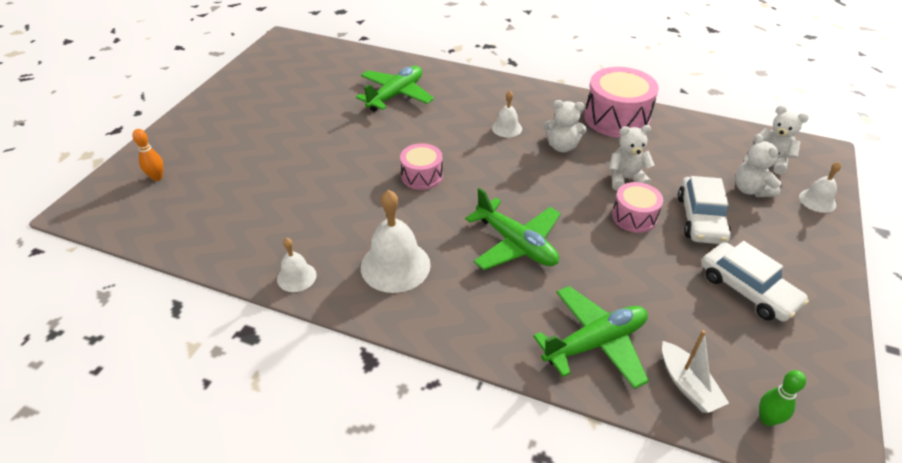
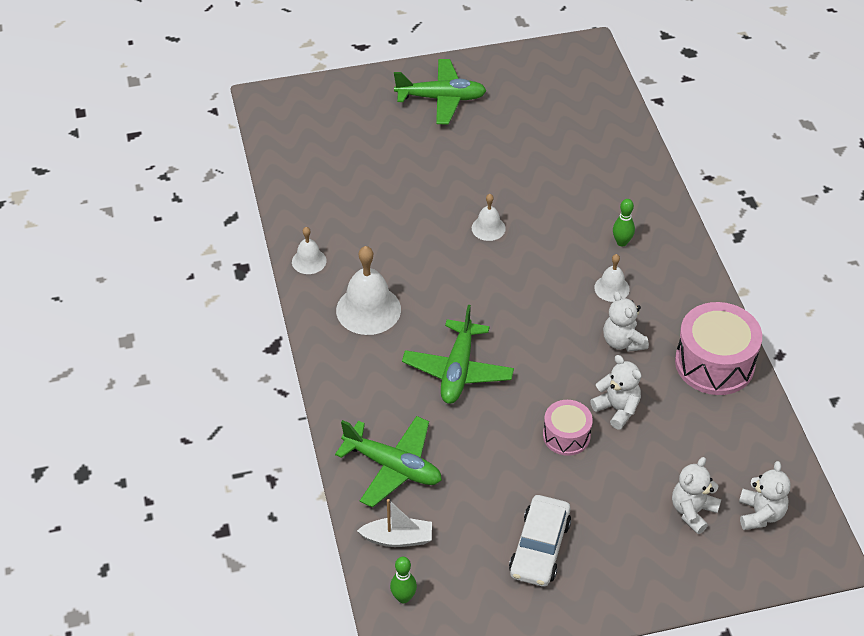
camera: 55 degrees right, 5 degrees up
(157, 177) = (333, 112): orange bowling pin -> none
(396, 95) = (583, 182): green plane -> green plane (441, 98)
(422, 176) = (485, 266): pink drum -> none
(469, 105) = (622, 242): none -> green bowling pin
(687, 385) = (398, 538): white boat -> white boat turned 120 degrees counterclockwise
(700, 218) = (609, 485): white car -> none
(817, 200) = (725, 570): white bell -> white bell (488, 228)

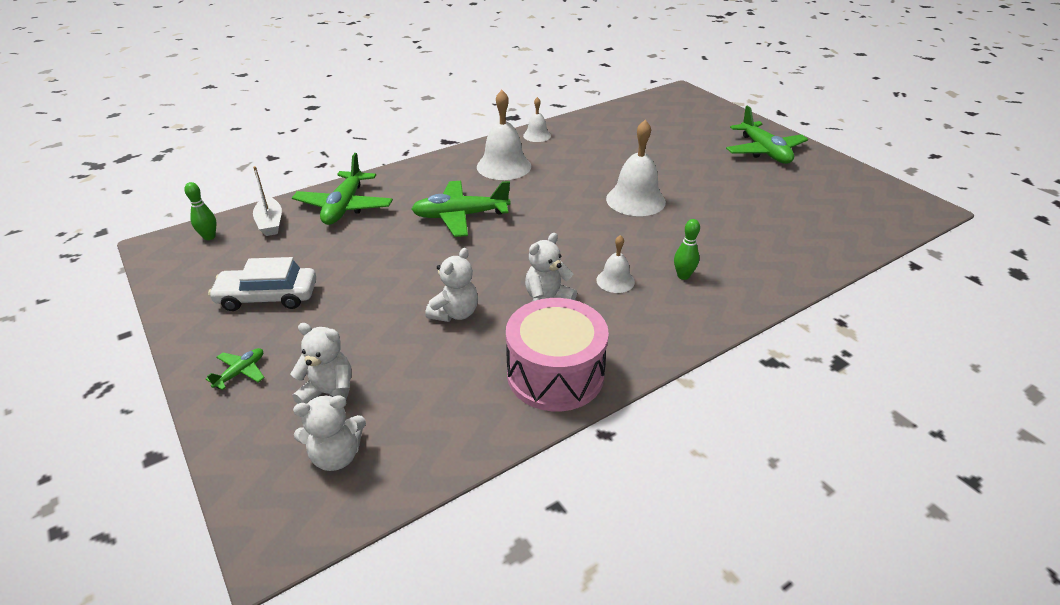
camera: 70 degrees right, 10 degrees down
(488, 228) = (635, 200): white bell -> white bell, size x1.82
(566, 436) = (408, 287): pink drum -> none
(646, 573) = (241, 372): none -> green plane

